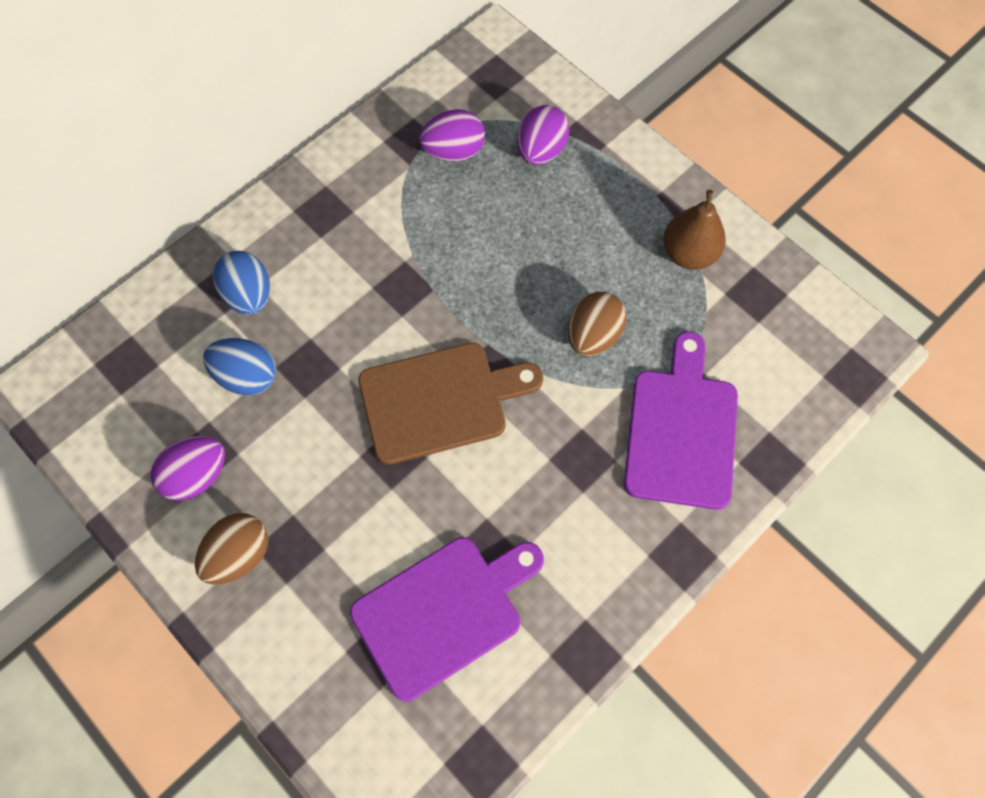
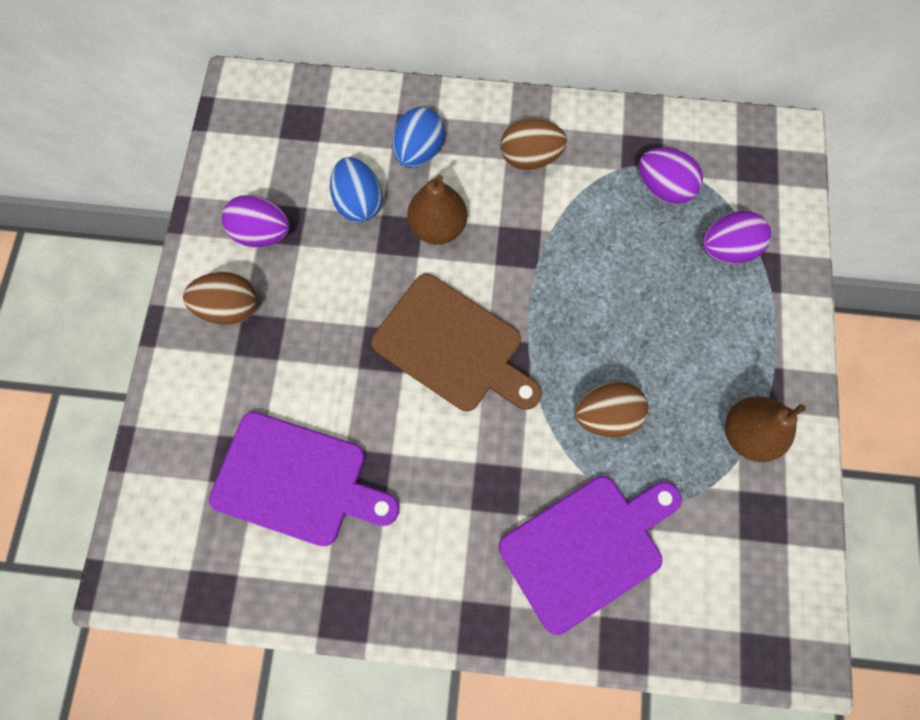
camera: 50 degrees right, 5 degrees up
(329, 333) = (438, 227): none -> brown pear
(337, 219) = (530, 158): none -> brown egg

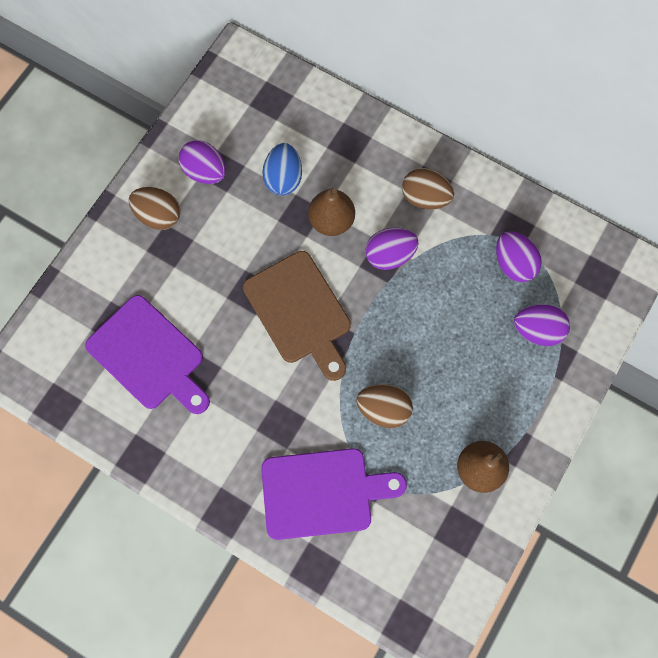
camera: 25 degrees right, 0 degrees up
(419, 152) = (345, 159): blue egg -> none
(523, 237) = (389, 255): none -> purple egg

